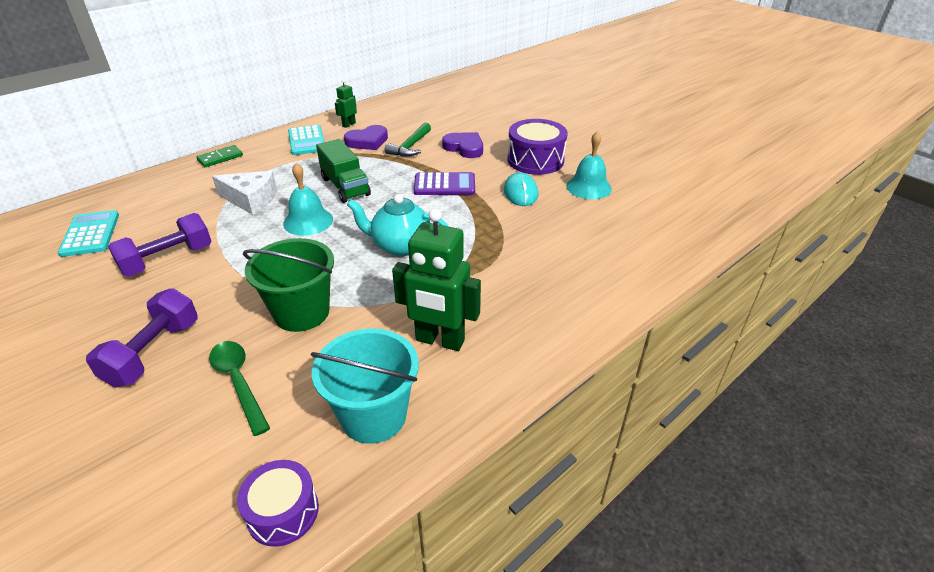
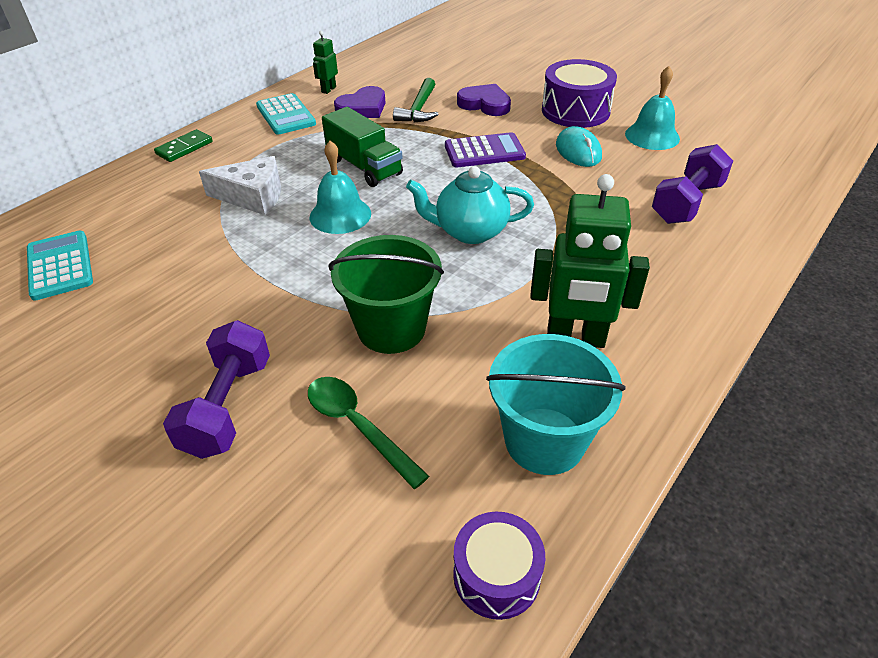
camera: 10 degrees left, 5 degrees up
(168, 260) = (184, 286): purple dumbbell -> purple dumbbell (687, 203)

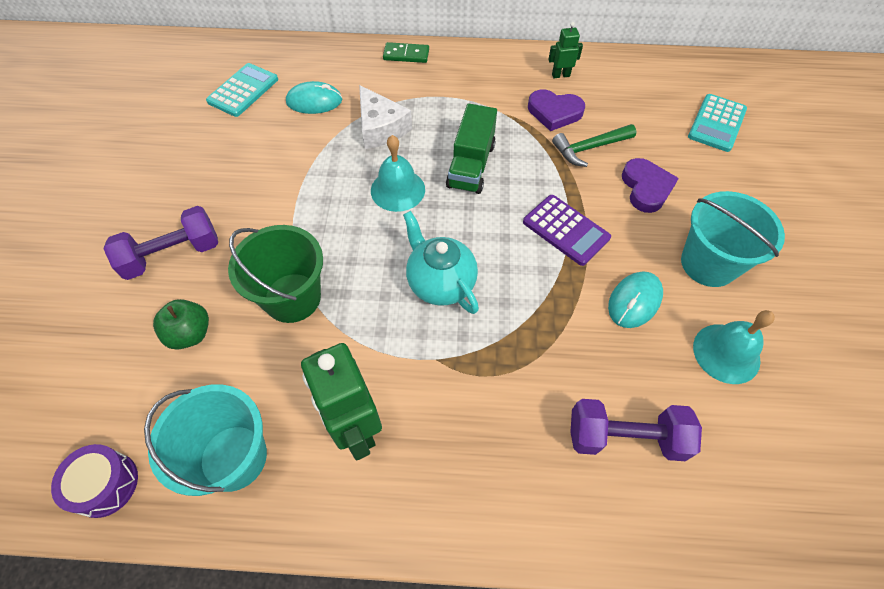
camera: 55 degrees right, 15 degrees up
(156, 223) = (314, 101): none -> turquoise mouse
(286, 115) = (498, 76): turquoise calculator -> turquoise calculator (717, 123)
(358, 426) = (190, 334): green spoon -> green apple
(575, 111) = (708, 263): purple drum -> turquoise bucket

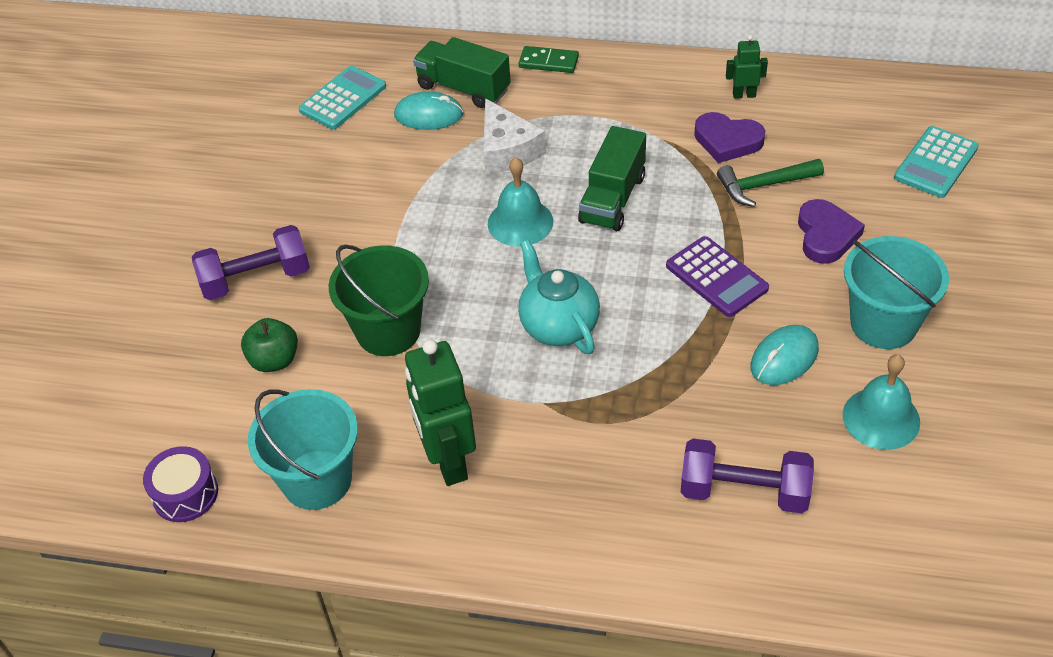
camera: 10 degrees right, 10 degrees down
(341, 78) = (463, 88): none -> green truck

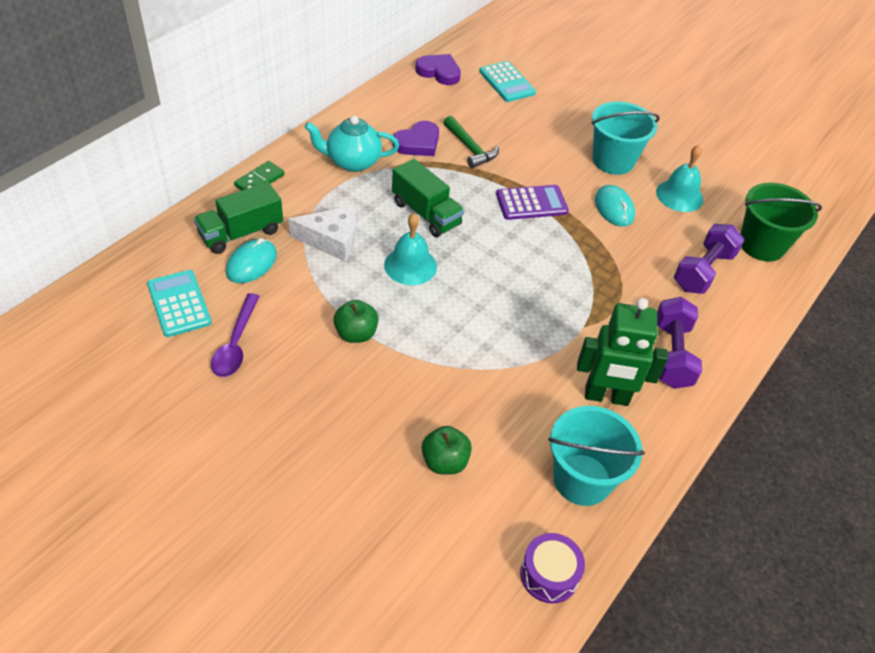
camera: 70 degrees left, 0 degrees up
(256, 279) = (344, 441): purple dumbbell -> purple dumbbell (671, 355)
(321, 156) = (236, 344): none -> purple spoon
(388, 331) = (463, 380): green bucket -> green bucket (762, 245)
(392, 226) = (356, 334): none -> green apple
(558, 326) = (522, 290): turquoise teapot -> turquoise teapot (352, 162)
(744, 95) = (383, 117): green robot -> none
(764, 185) = (470, 148): green hammer -> green hammer turned 45 degrees counterclockwise
(826, 235) = (530, 146): purple heart -> purple heart (439, 72)

